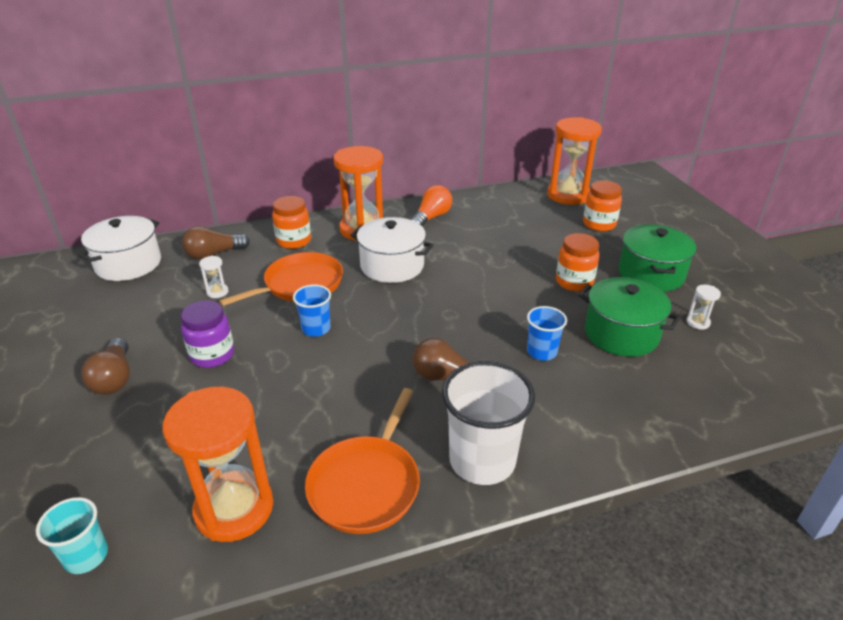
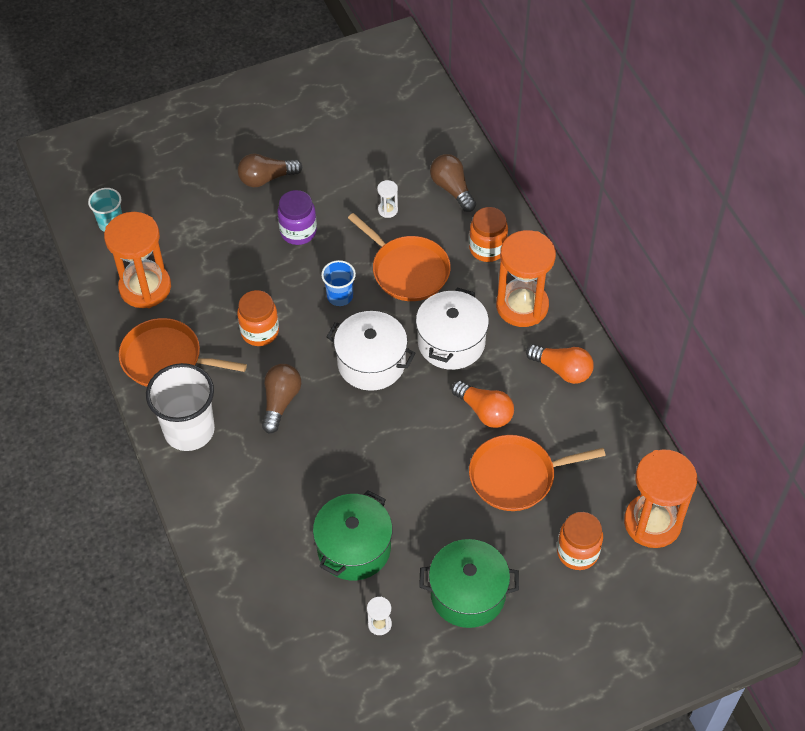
camera: 85 degrees right, 20 degrees up
(128, 264) = (425, 130): white pot -> white pot (371, 363)
(469, 254) = (484, 411): none -> orange light bulb
(533, 244) = (516, 476): none -> orange pan
(541, 352) = (320, 476): blue cup -> none
(574, 282) = (441, 513): orange jar -> orange jar (260, 331)

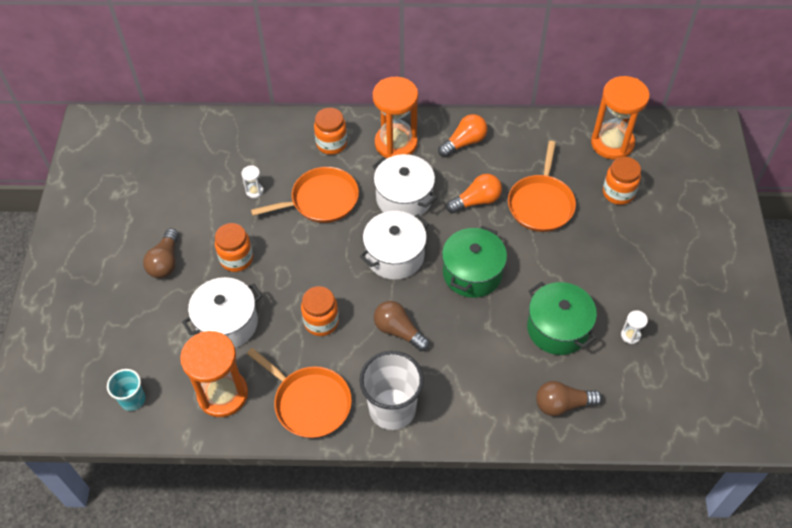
camera: 65 degrees left, 0 degrees up
(166, 359) = (309, 402): orange pan -> orange pan turned 90 degrees counterclockwise
(222, 257) = (227, 323): none -> white pot
(298, 232) = (236, 259): purple jar -> orange jar
(340, 296) = (319, 253): blue cup -> none
(452, 189) = (261, 143): brown light bulb -> brown light bulb (562, 404)
(468, 594) = (626, 270): green pot -> green pot (472, 273)

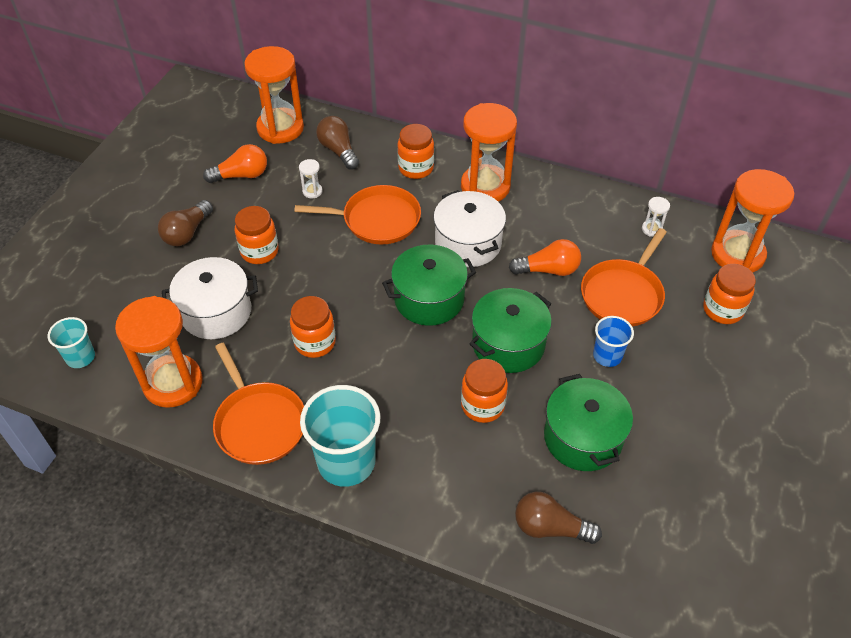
camera: 20 degrees right, 5 degrees down
(197, 140) = (280, 128): none -> orange hourglass
(392, 409) = (346, 462): white cup -> turquoise cup
(395, 255) = (429, 299): white pot -> green pot
(399, 331) = (395, 380): brown light bulb -> brown light bulb (338, 151)
(464, 142) = (562, 206): orange light bulb -> orange light bulb (241, 175)
(474, 329) = (482, 405): none -> orange jar
(549, 258) = (607, 356): none -> blue cup
(630, 335) = (671, 475): white hourglass -> white hourglass (652, 229)

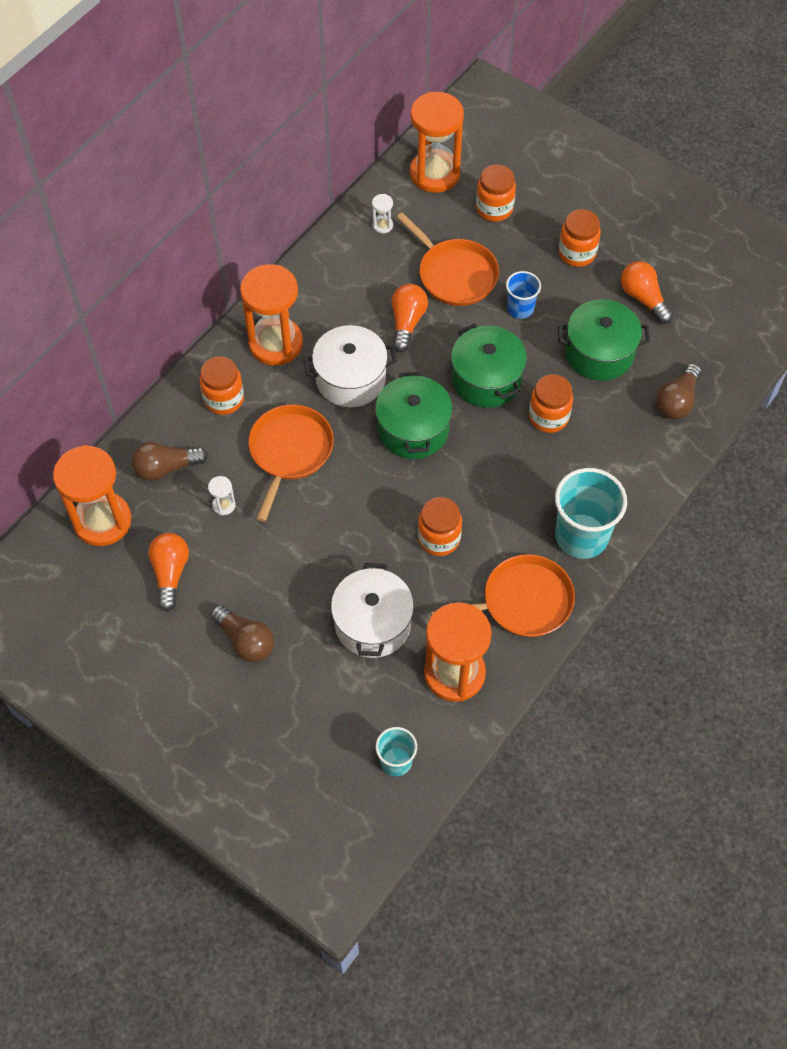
camera: 75 degrees left, 10 degrees up
(259, 251) = (299, 571): orange jar -> orange jar (577, 253)
(677, 468) = (643, 298): none -> orange light bulb

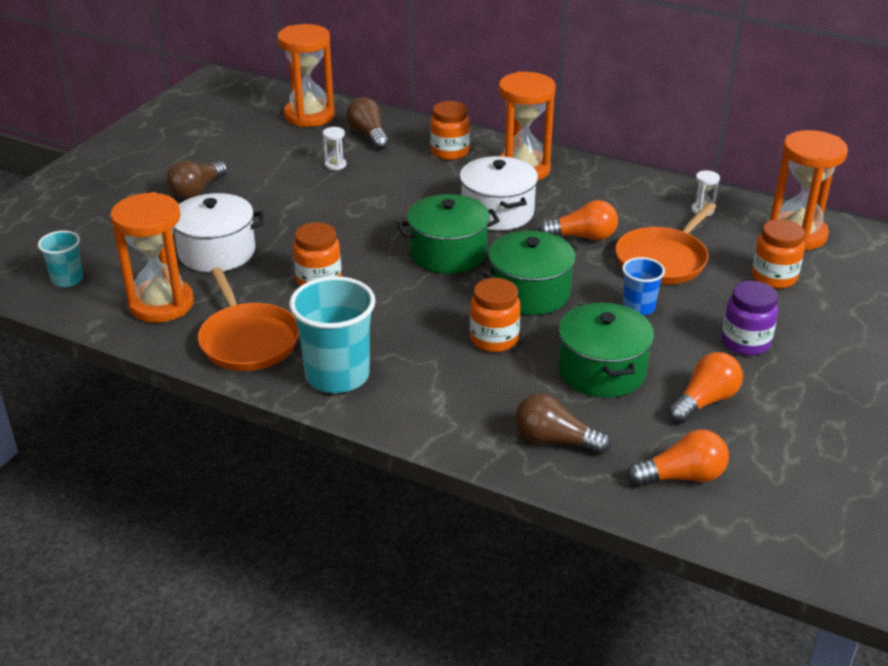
camera: 80 degrees right, 25 degrees down
(170, 573) = (262, 149): orange light bulb -> orange light bulb (682, 476)
(289, 452) = (401, 189): orange pan -> none
(577, 253) = (745, 342): orange jar -> purple jar

